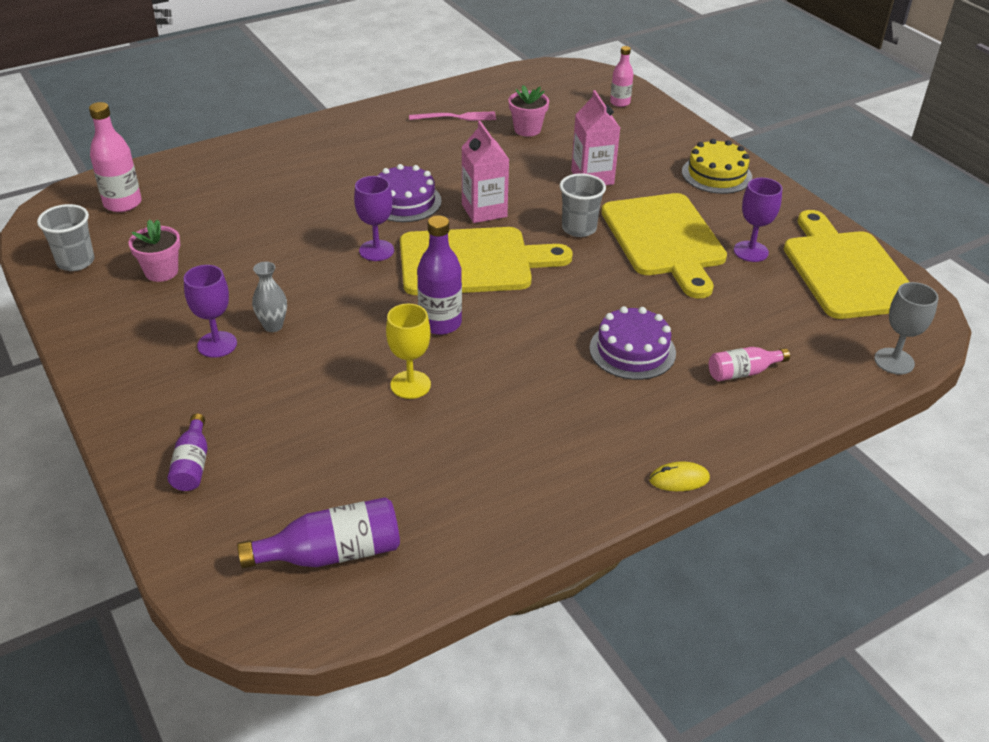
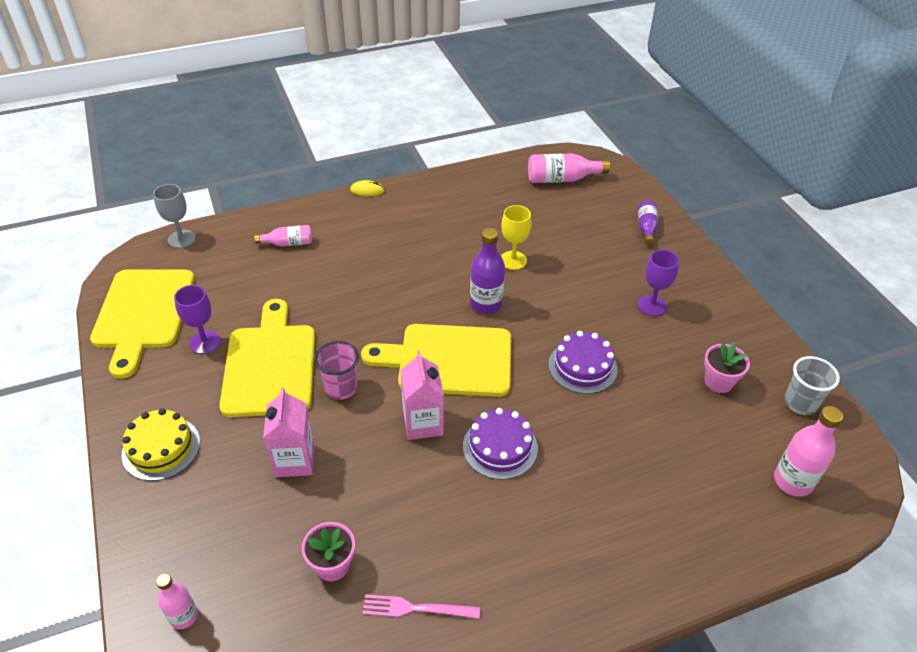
camera: 170 degrees left, 5 degrees up
(273, 326) = (613, 316): grey vase -> none
(332, 553) = (562, 179): purple bottle -> pink bottle
(376, 250) = (531, 383): purple goblet -> none
(579, 228) = (341, 388): grey cup -> pink cup
(632, 350) = (354, 267): purple cake -> purple cake (582, 366)

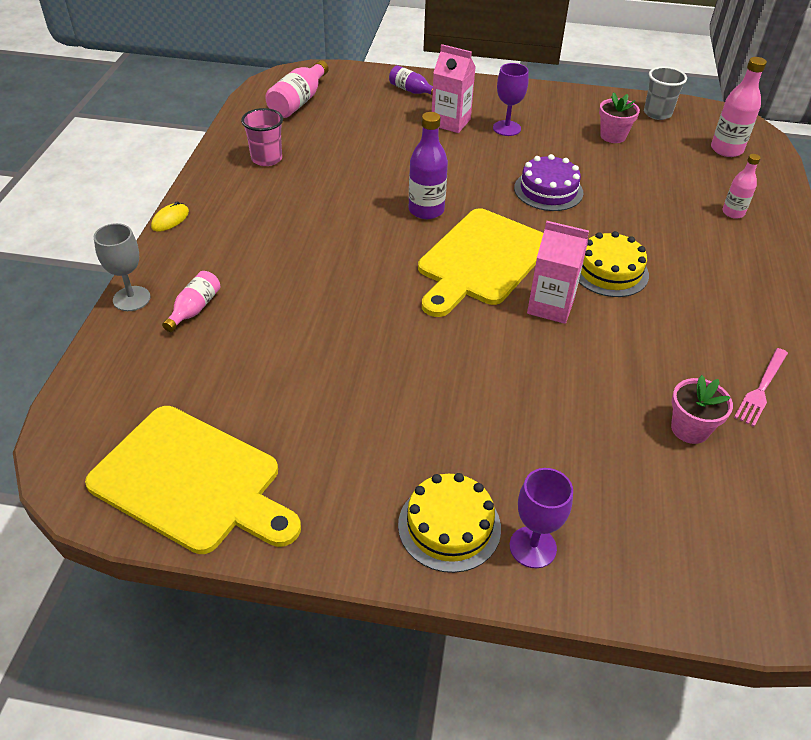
camera: 60 degrees left, 0 degrees up
(181, 239) = (79, 401): grey goblet -> grey goblet (131, 299)
(183, 616) = (703, 570): pink bottle -> pink bottle (733, 213)
(205, 342) = (301, 434): purple goblet -> purple goblet (533, 547)
(270, 365) = (386, 389): yellow cutting board -> none
(294, 460) = (541, 413): pink carton -> pink carton (450, 122)
(341, 388) = (463, 345): pink cup -> pink cup (266, 159)
(500, 447) = (609, 271): purple cake -> yellow cake
(513, 260) = (382, 172): yellow goblet -> none

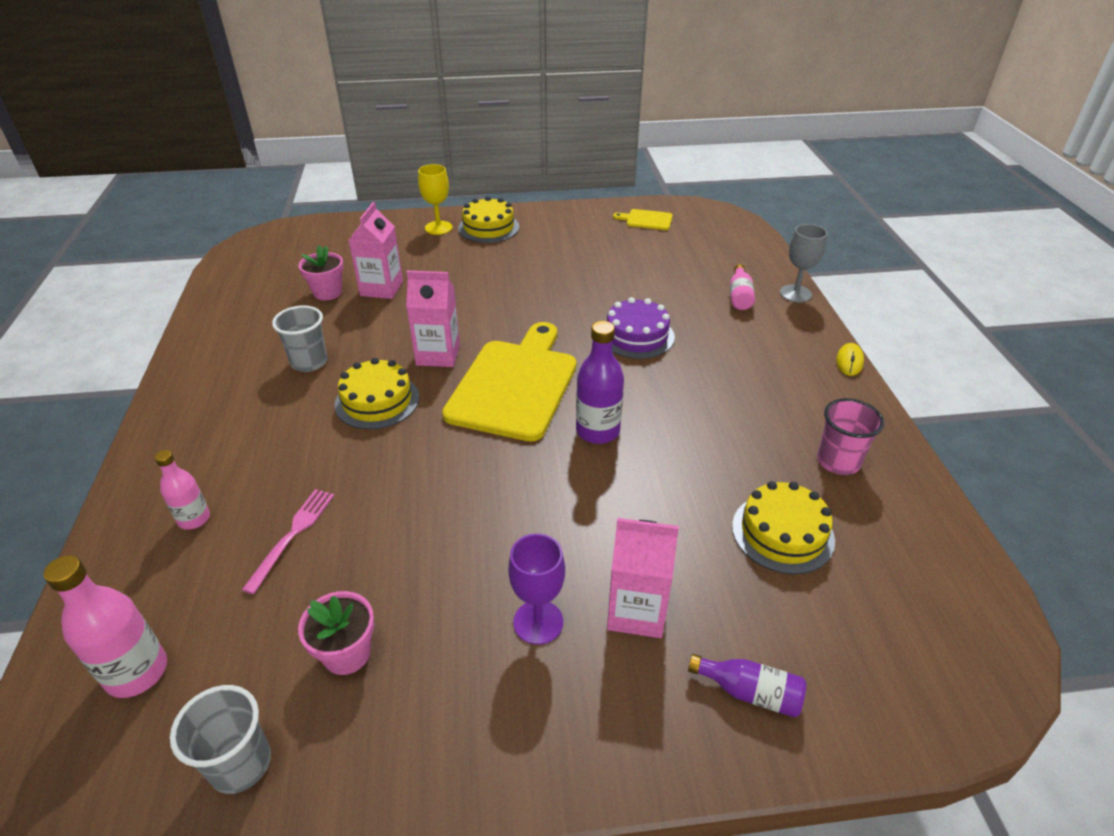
camera: 165 degrees right, 5 degrees down
(192, 481) = (646, 220): yellow cutting board -> yellow cutting board, size x0.44
(298, 102) = (909, 595): pink bottle -> none
(341, 135) = (782, 533): none -> yellow cake
(533, 547) = (438, 228): purple goblet -> yellow goblet
(548, 190) = (452, 498): purple cake -> purple cake (636, 336)
(618, 420) = (381, 288): none -> pink carton
(685, 326) = (309, 362): none -> grey cup
(761, 388) = (257, 327): pink fork -> pink fork (292, 535)

